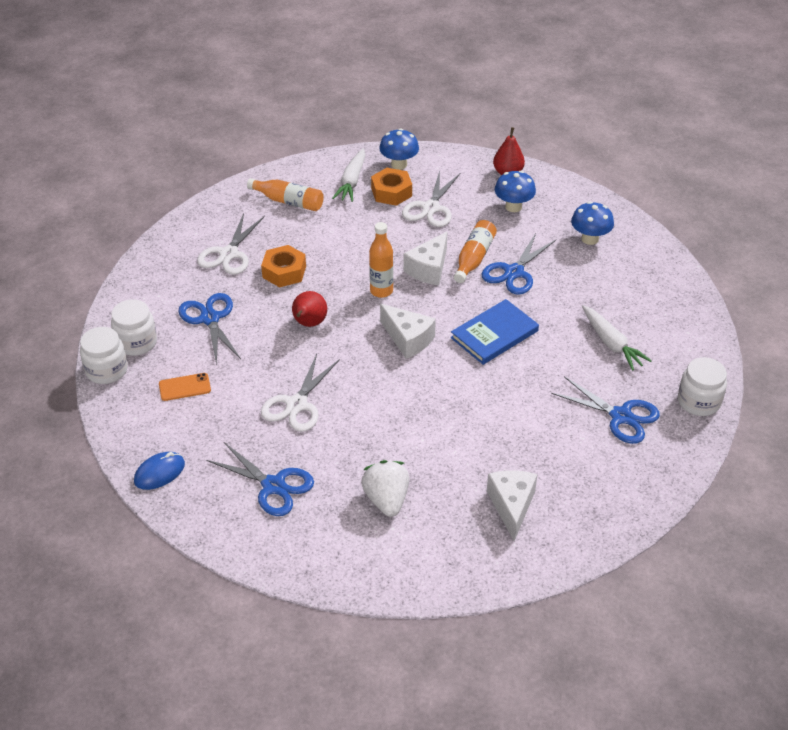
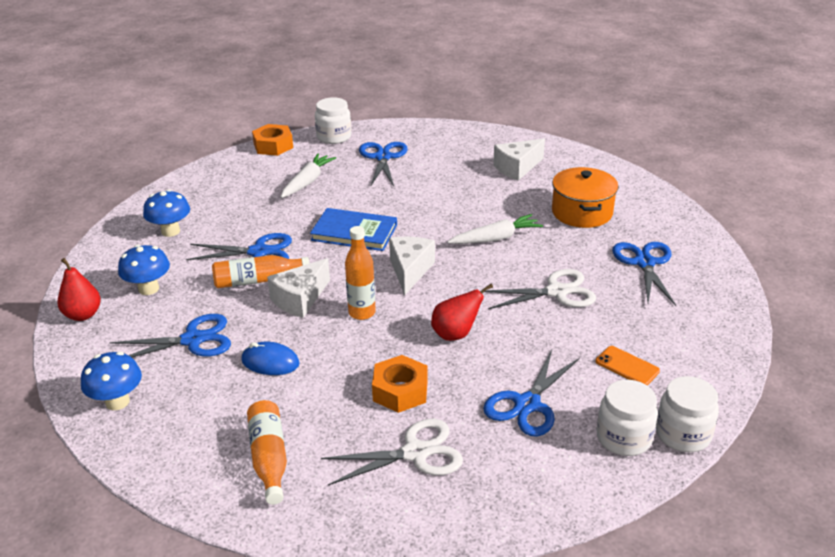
camera: 125 degrees left, 10 degrees down
(159, 473) = (722, 324): blue mouse -> blue mouse (270, 362)
(351, 181) = (183, 424): white carrot -> white carrot (496, 238)
(386, 499) = (582, 212): white strawberry -> orange pot
(391, 192) = (183, 381): orange nut -> orange nut (273, 146)
(429, 269) = (300, 299): white cheese -> white cheese turned 135 degrees clockwise
(430, 208) = (193, 340): white scissors -> blue scissors

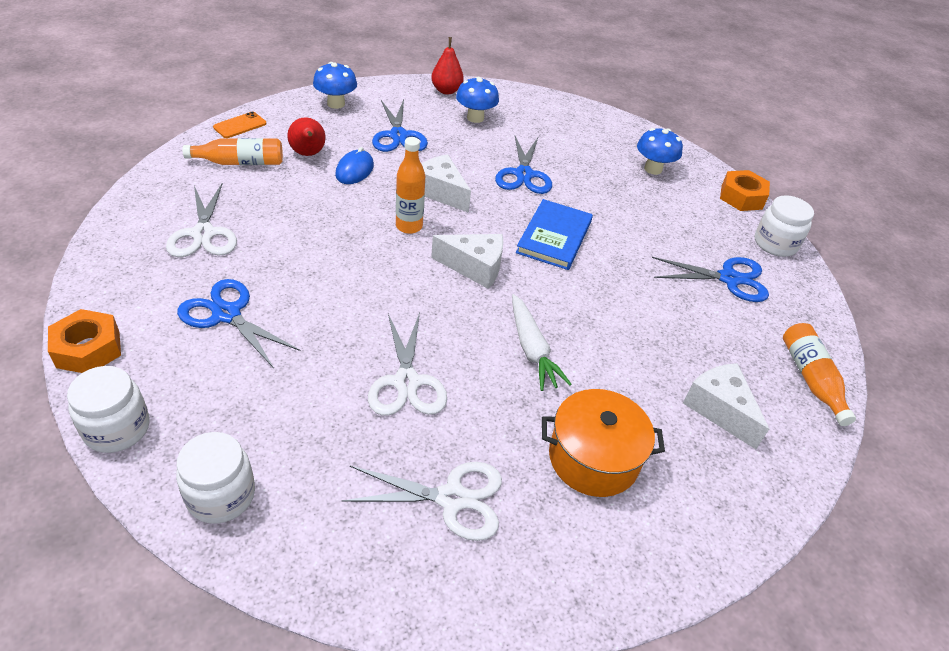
camera: 90 degrees right, 10 degrees up
(170, 231) = (564, 130): blue mushroom -> blue mushroom (653, 169)
(257, 280) = (476, 171): orange bottle -> orange bottle (811, 379)
(307, 182) = (661, 214): white carrot -> none
(400, 391) = (285, 235): orange nut -> orange nut (88, 349)
(456, 334) = (354, 283): red pear -> red pear (308, 154)
(624, 438) = (141, 376): white jar -> white jar (221, 495)
(627, 366) = (247, 412): orange phone -> orange phone (240, 125)
(645, 263) = (452, 499): blue scissors -> white scissors

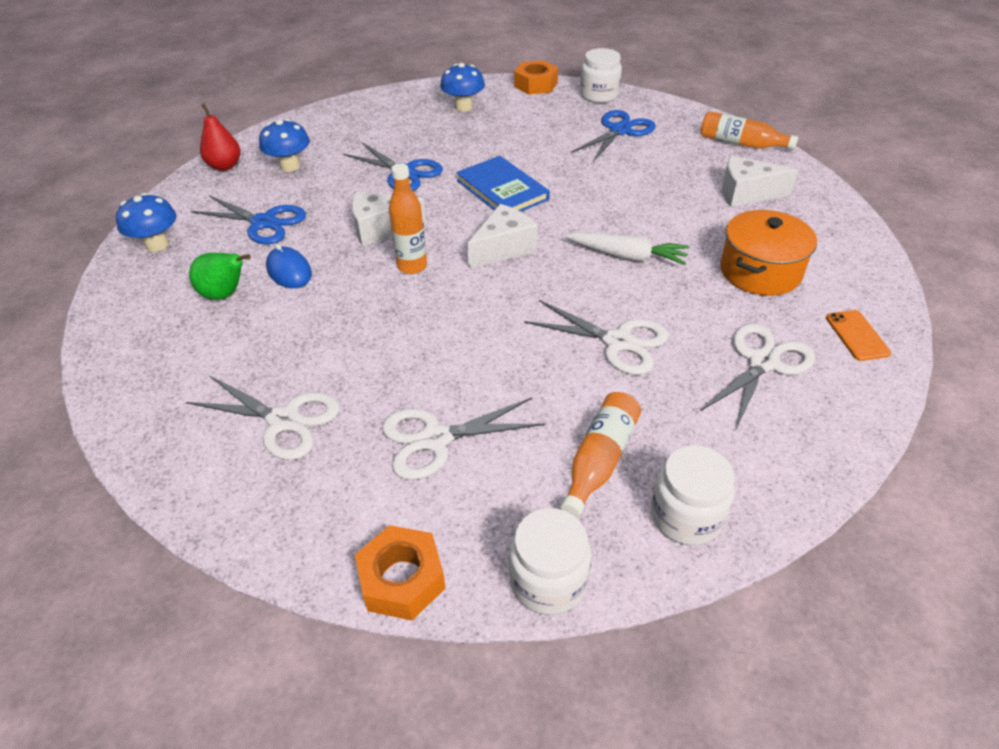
camera: 50 degrees left, 0 degrees up
(227, 314) = (436, 439): blue scissors -> white scissors
(240, 125) = (109, 331): orange phone -> orange phone (857, 335)
(240, 162) = (182, 352): orange bottle -> orange bottle (599, 460)
(308, 154) = (225, 294): red pear -> green pear

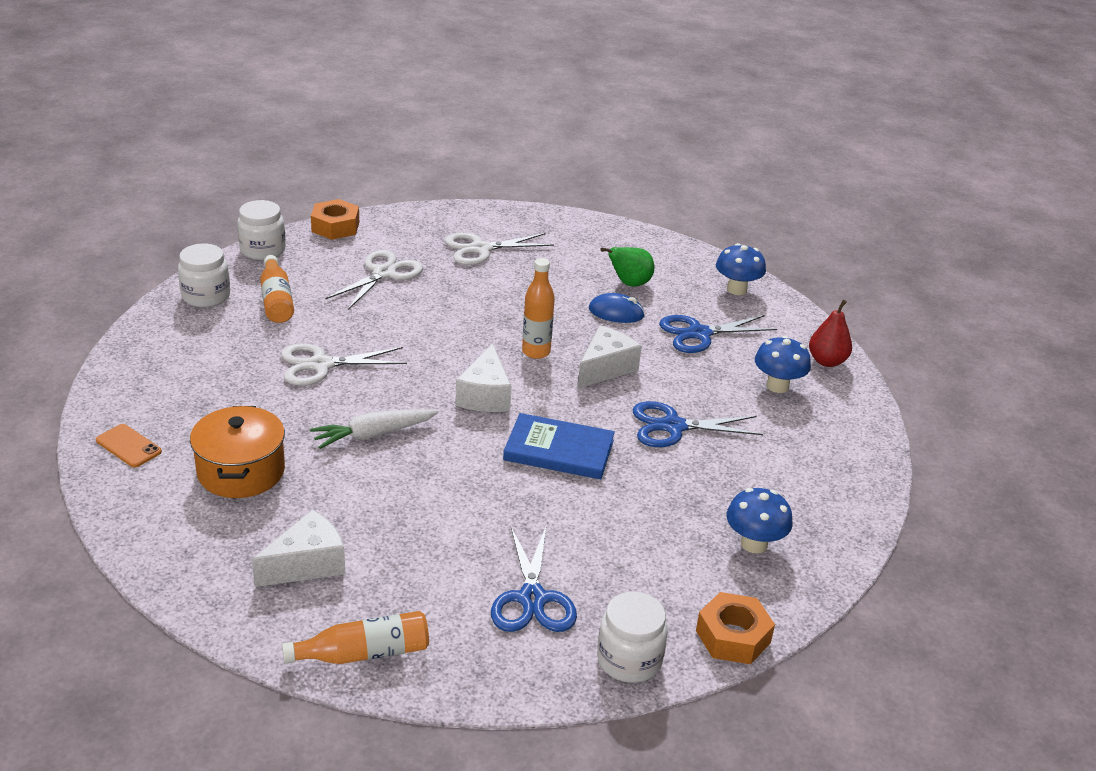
camera: 135 degrees right, 10 degrees down
(763, 362) = (200, 394): white scissors -> none

